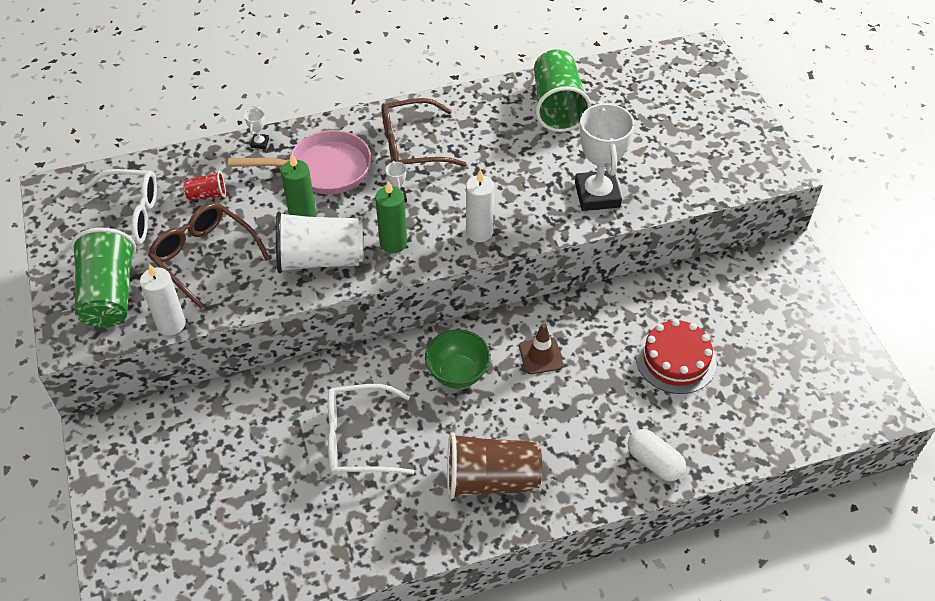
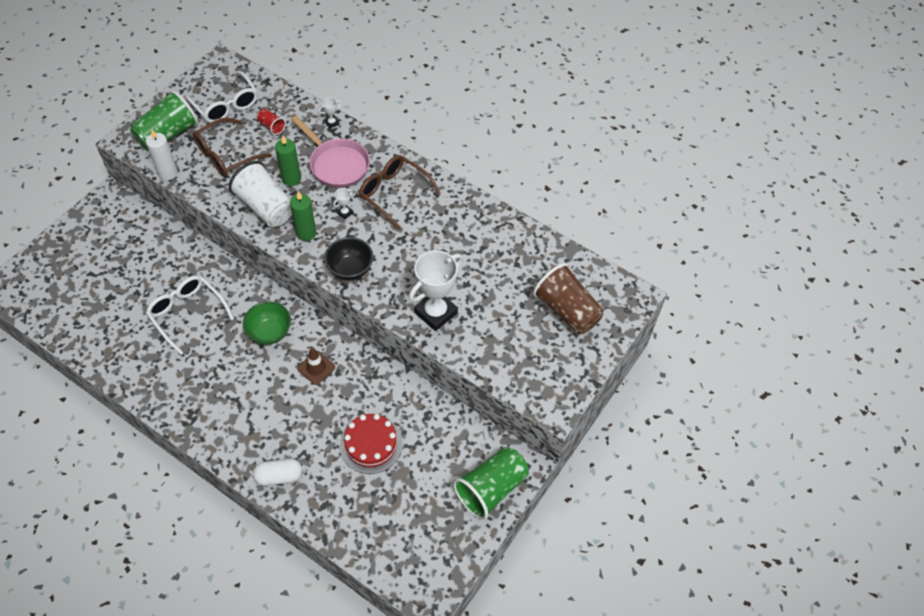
camera: 50 degrees right, 5 degrees up
(204, 256) = (226, 155): brown glasses -> brown glasses turned 135 degrees counterclockwise
(479, 232) = (350, 269): white candle -> black bowl
(491, 480) = (205, 396): brown cup -> brown cup (566, 310)
(557, 106) = (498, 246): green cup -> green cup (491, 489)
(654, 462) = (279, 476): white capsule -> white capsule turned 75 degrees clockwise

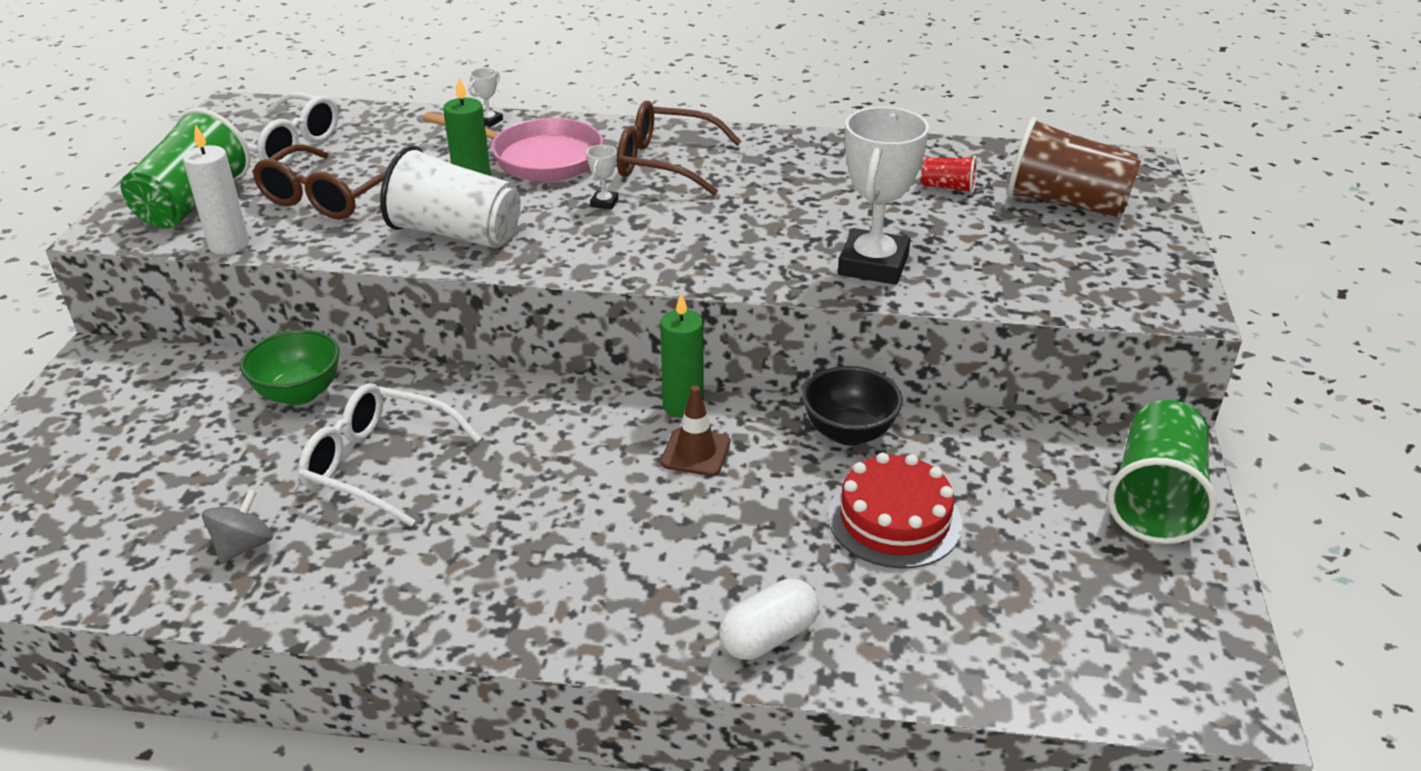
camera: 25 degrees left, 20 degrees down
(116, 334) = (244, 546): none -> grey spinning top
(270, 333) = (567, 436): green bowl -> green bowl (299, 393)
(272, 126) = (387, 148): red cup -> red cup (948, 187)
(306, 233) = (558, 242): green candle -> green candle (683, 406)
(350, 269) = (678, 260): black bowl -> black bowl (849, 432)

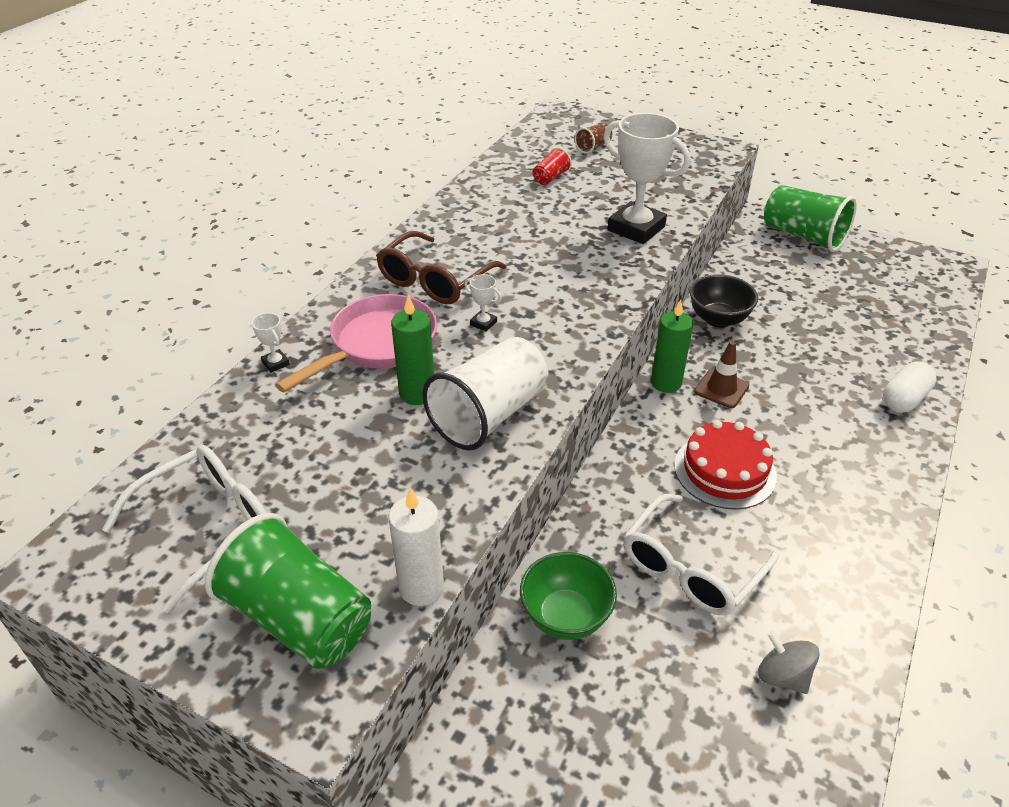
camera: 70 degrees left, 5 degrees up
(328, 197) = (362, 497): brown glasses -> none
(768, 636) = (904, 399): white capsule -> white capsule turned 60 degrees clockwise
(894, 519) = (806, 325): red cake -> red cake (724, 470)
(1065, 203) = (593, 147): brown cup -> brown cup, size x0.46

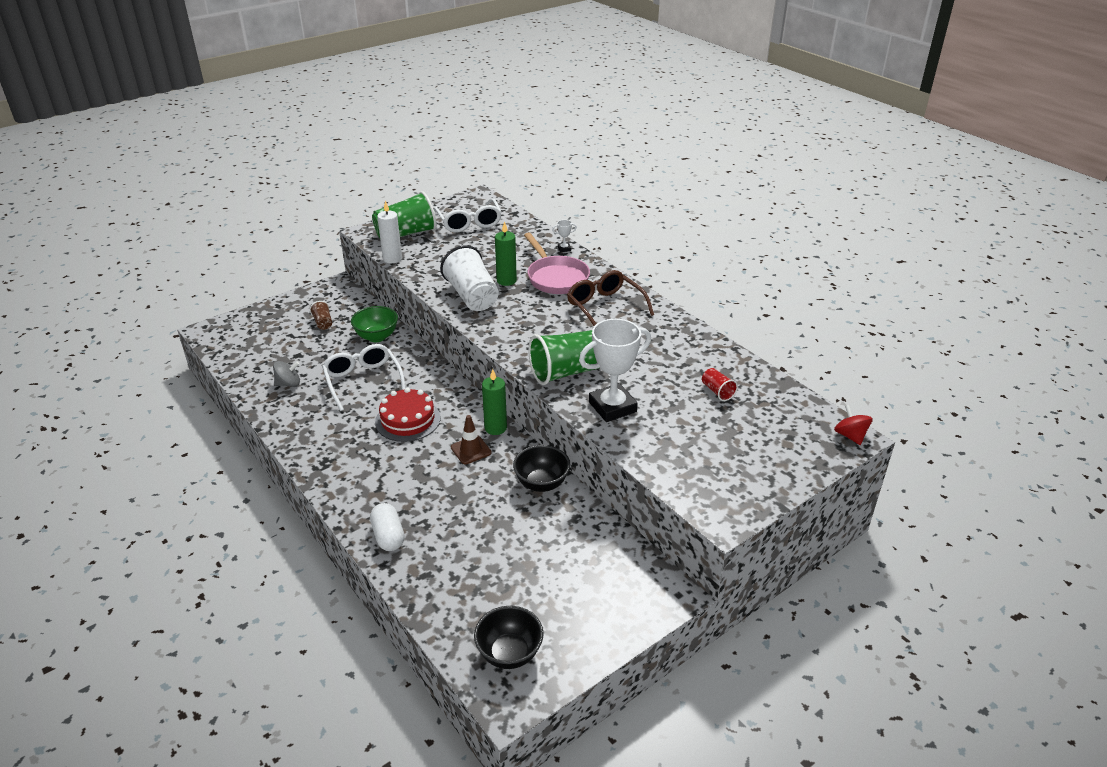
camera: 115 degrees right, 5 degrees down
(483, 323) = (548, 313): white trophy -> none
(557, 114) = (850, 436): none -> red spinning top
(593, 147) = (765, 434): brown cup -> brown cup (323, 323)
(803, 236) = (625, 607): green cup -> green cup (567, 372)
(917, 277) = (509, 653): none -> black bowl

